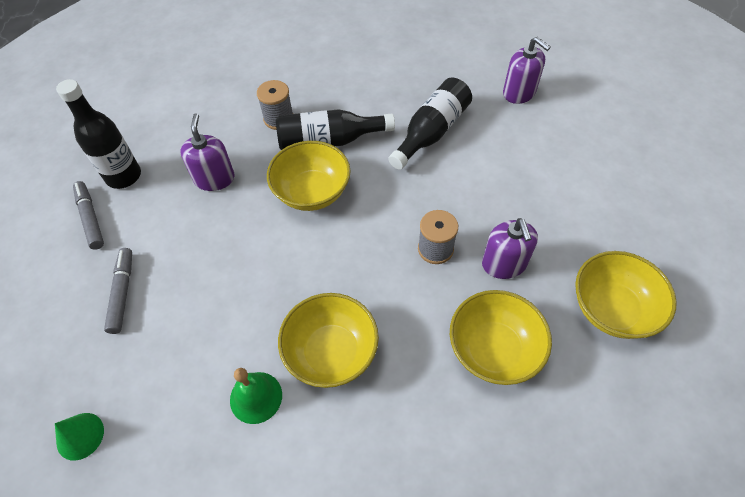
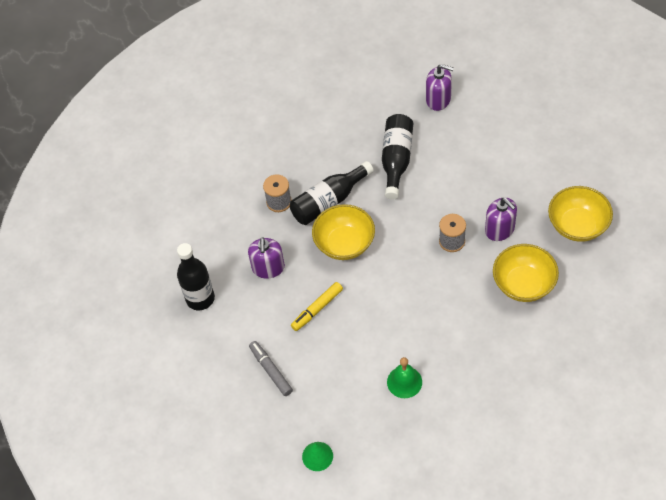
camera: 25 degrees left, 0 degrees up
(91, 219) = (204, 338): grey marker -> none
(214, 178) = (268, 268): purple soap dispenser -> purple soap dispenser turned 150 degrees counterclockwise
(228, 249) = (317, 309): none -> yellow marker
(331, 352) = (430, 335): yellow bowl -> none

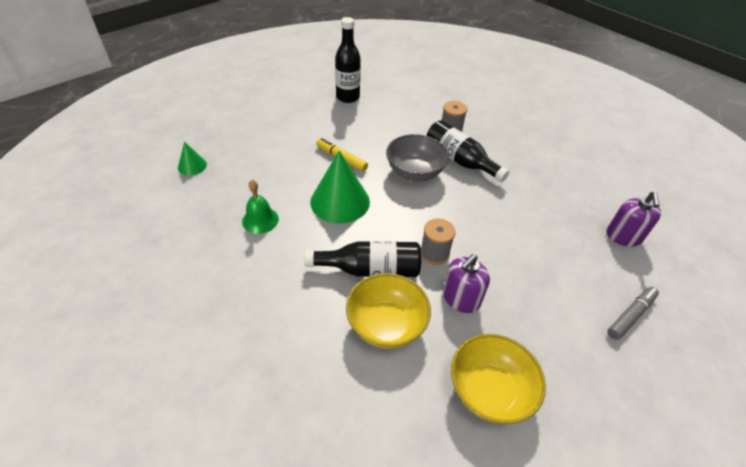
camera: 75 degrees right, 10 degrees down
(268, 268) = (381, 129): purple soap dispenser -> none
(271, 371) = (279, 136): grey marker -> grey marker (630, 316)
(344, 244) = (414, 172): yellow bowl -> grey bowl
(382, 312) = (340, 201): none -> green cone
(396, 160) = (525, 205): black bottle -> black bottle (370, 269)

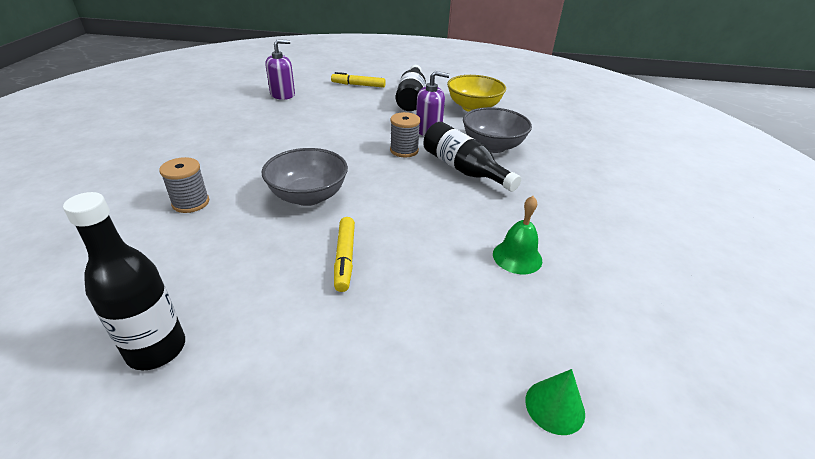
camera: 130 degrees left, 10 degrees down
(340, 201) = (416, 221): green cone -> none
(386, 325) = (492, 146): yellow bowl -> grey bowl
(460, 160) = (253, 178): black bottle -> black bottle (411, 98)
(630, 316) = (358, 85): grey marker -> yellow marker

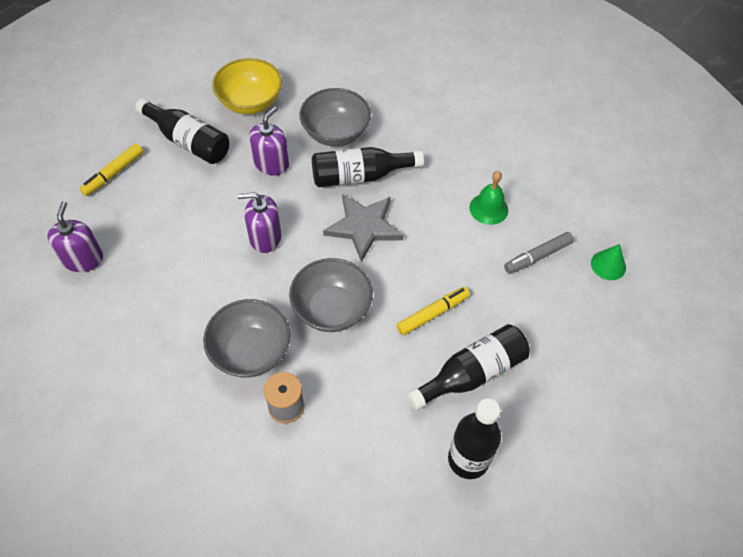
camera: 60 degrees left, 20 degrees up
(240, 171) = (251, 351): none -> grey bowl
(283, 313) = (472, 373): none -> black bottle
(345, 258) = (432, 314): yellow marker -> yellow marker turned 60 degrees counterclockwise
(356, 146) = (265, 237): none -> purple soap dispenser
(404, 150) = (298, 203): grey spool -> none
(411, 187) = (364, 227): none -> grey star
(495, 320) = (538, 256): none -> grey marker

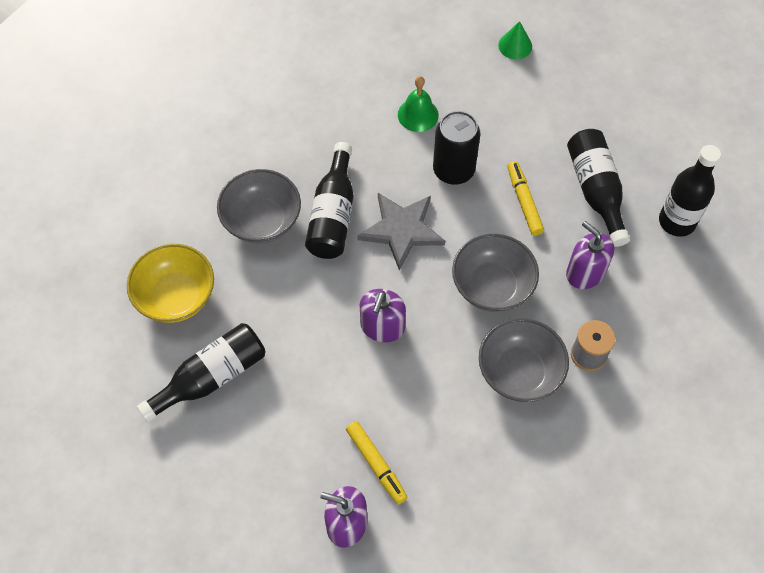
camera: 70 degrees left, 5 degrees up
(114, 173) = (228, 471): yellow marker -> yellow marker (376, 464)
(271, 163) = (281, 296): purple soap dispenser -> purple soap dispenser (585, 272)
(442, 250) = (453, 170): none -> black can
(538, 256) = (487, 95): grey marker -> none

